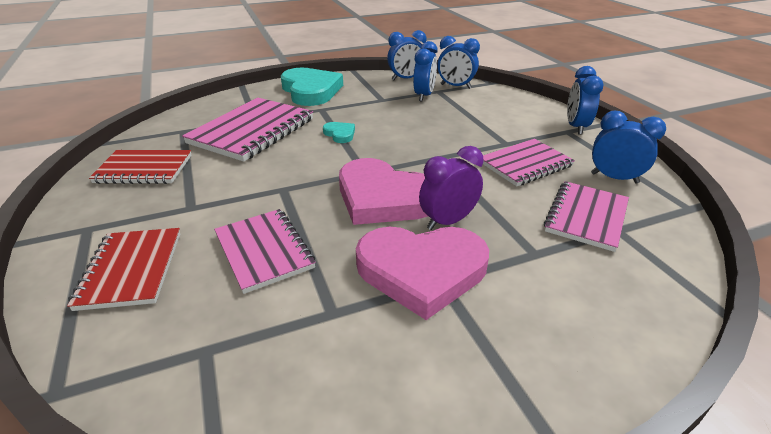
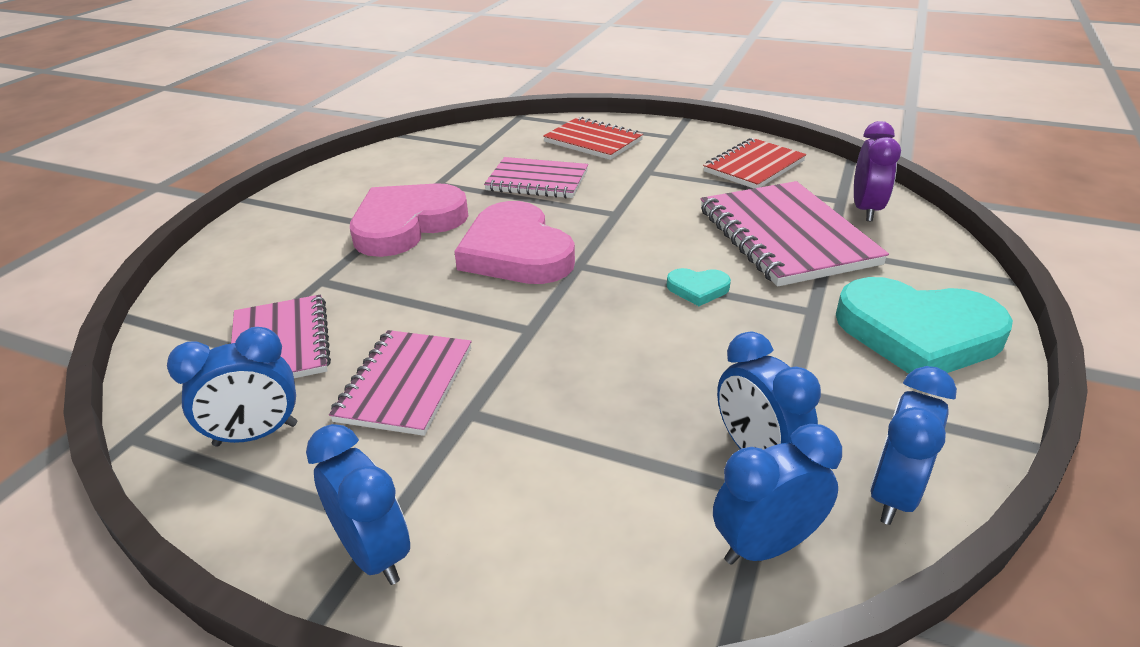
camera: 135 degrees right, 0 degrees up
(383, 198) = (516, 252): pink heart -> pink heart turned 105 degrees counterclockwise
(448, 221) = (427, 265): purple clock -> purple clock (866, 210)

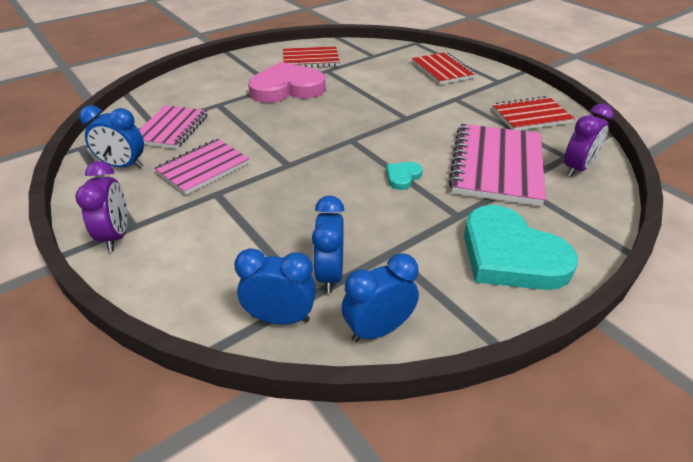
camera: 30 degrees right, 5 degrees up
(374, 553) = (116, 236): blue clock -> purple clock
(398, 175) = (310, 60): none -> red notebook
(516, 252) = (325, 121): pink heart -> none
(537, 181) = (382, 85): pink notebook -> none
(698, 289) = (402, 177): turquoise heart -> turquoise heart turned 90 degrees clockwise

